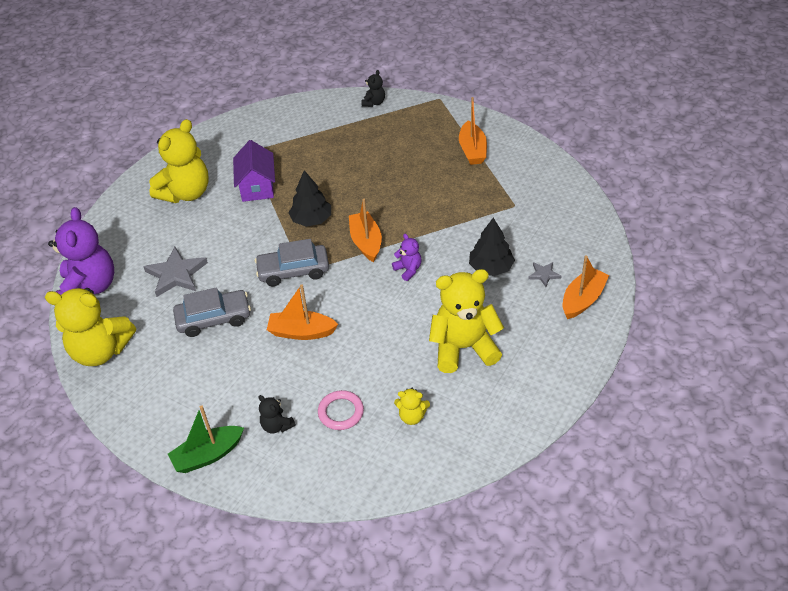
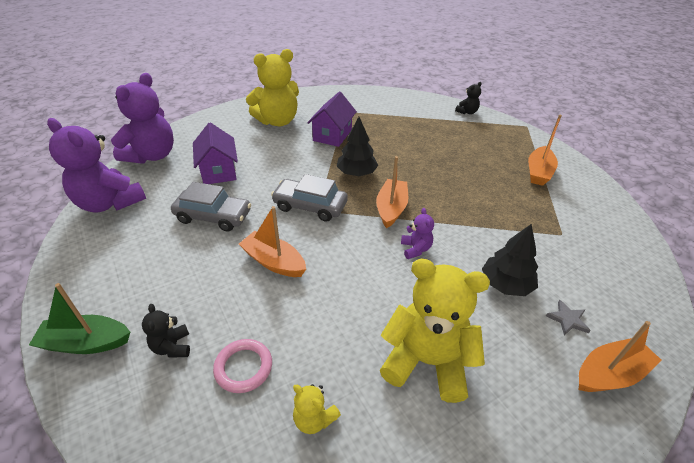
camera: 25 degrees right, 5 degrees down
(101, 351) = (109, 203): yellow teddy bear -> purple teddy bear
(176, 274) = (219, 171): grey star -> purple house

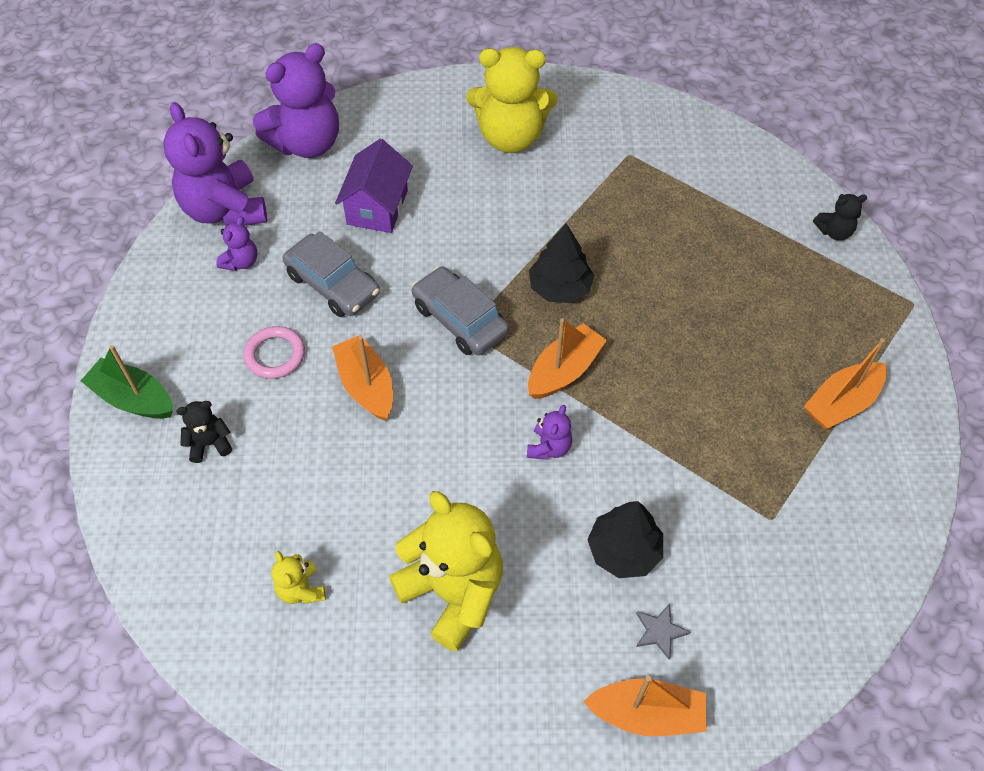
camera: 30 degrees right, 15 degrees up
(137, 226) = (241, 262): none -> purple teddy bear
(172, 347) = (209, 443): black teddy bear -> black teddy bear turned 60 degrees clockwise
(243, 367) = (265, 502): pink ring -> pink ring (275, 355)
(332, 135) = (574, 199): purple house -> none

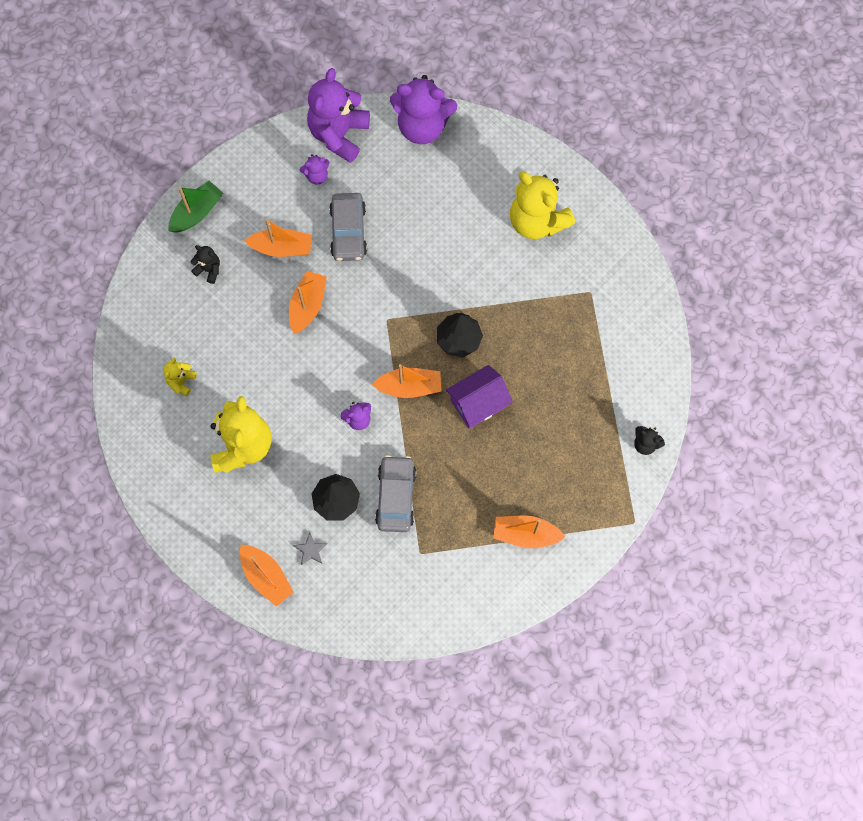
camera: 45 degrees right, 15 degrees up
(133, 398) = (197, 212): green boat -> green boat turned 60 degrees clockwise
(275, 355) = (282, 248): pink ring -> orange boat
(377, 207) = (417, 203): purple house -> purple house (478, 403)
(460, 319) = (389, 310): grey car -> grey car (396, 496)

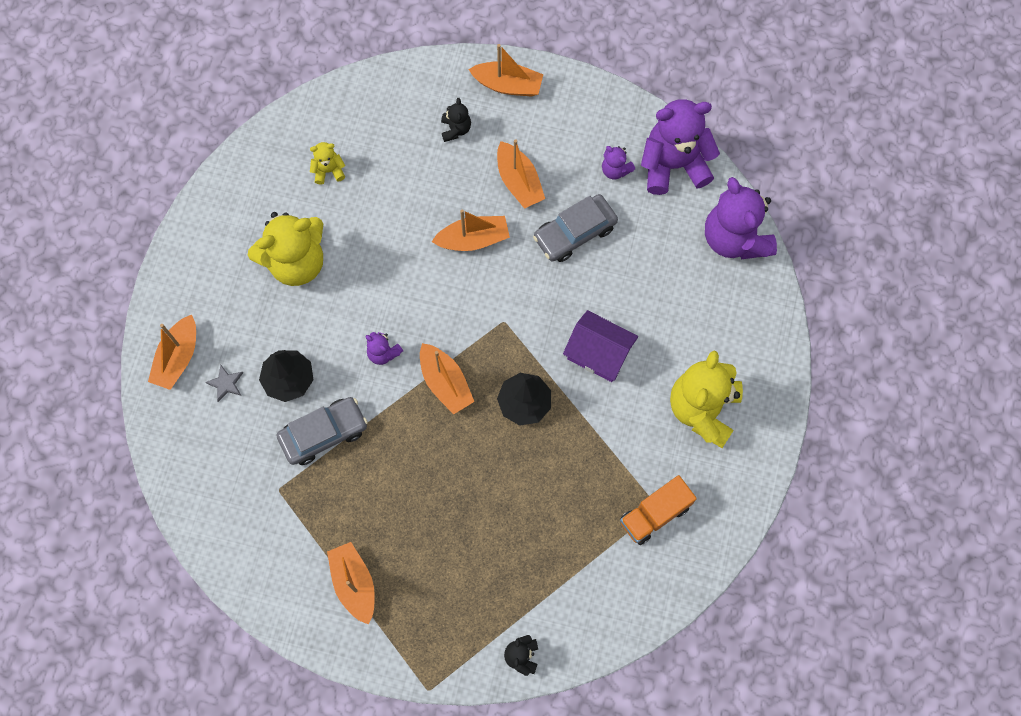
camera: 60 degrees right, 0 degrees up
(197, 212) = (507, 85): green boat -> orange boat
(478, 403) = (467, 459): purple house -> purple house (598, 353)
(594, 296) = (654, 514): none -> orange truck

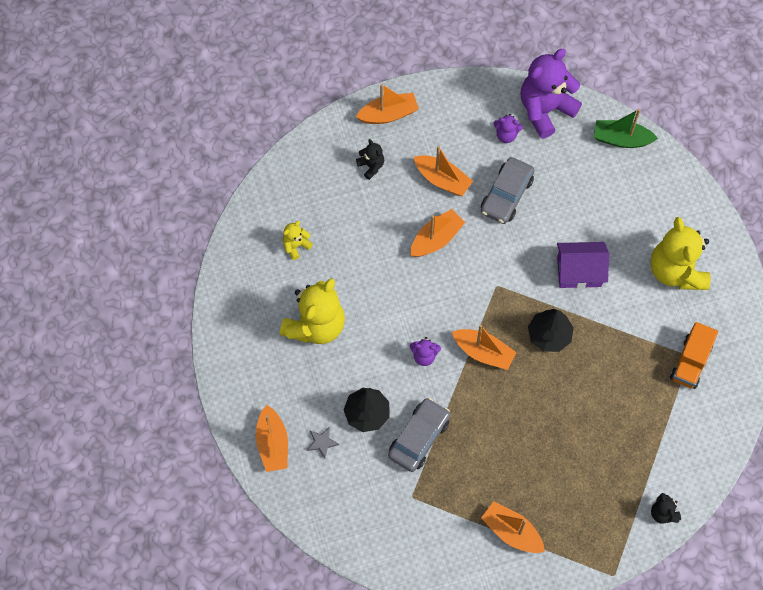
camera: 30 degrees left, 5 degrees down
(734, 238) = (621, 139): purple teddy bear -> green boat

